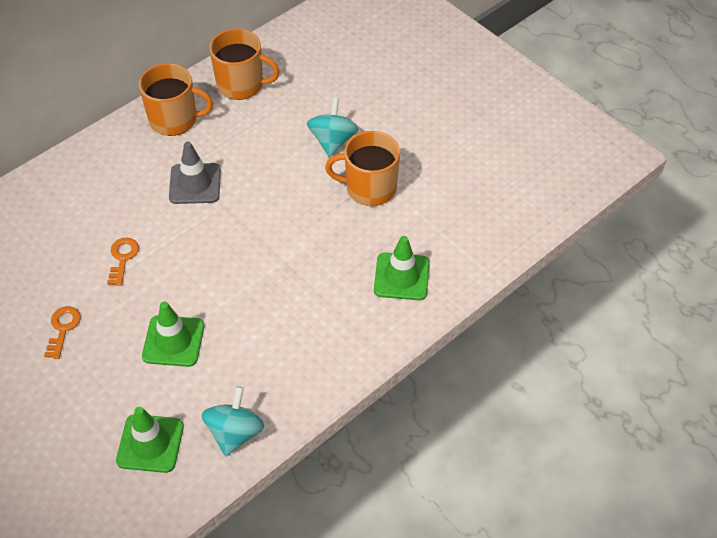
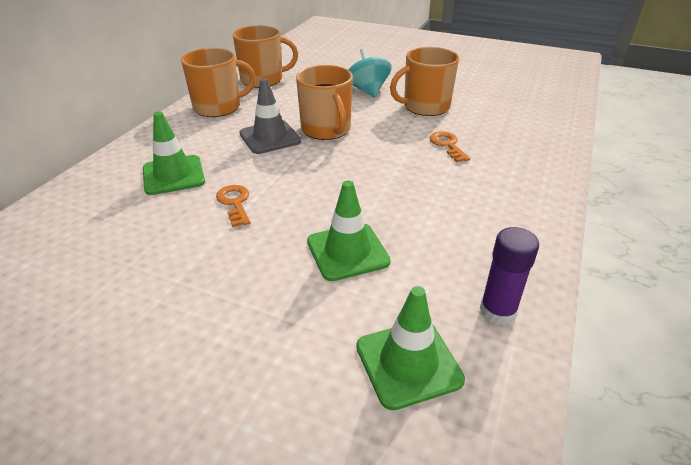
camera: 25 degrees left, 15 degrees down
(63, 329) = (202, 282): orange key -> orange key (447, 145)
(235, 433) = (497, 311): turquoise spinning top -> purple glue stick
(251, 190) = (326, 129): none -> orange mug
(401, 277) = (512, 146): green traffic cone -> green traffic cone (173, 175)

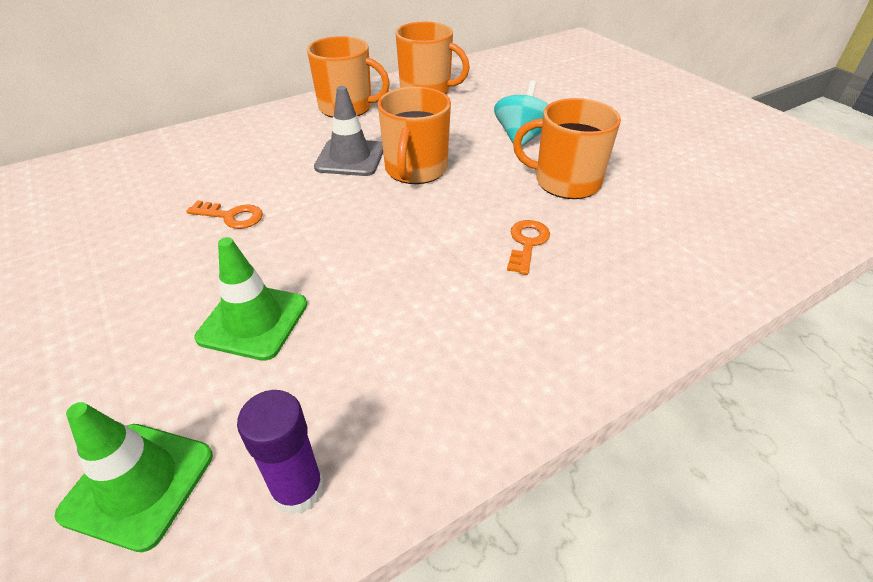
camera: 35 degrees right, 5 degrees up
(173, 175) = (222, 165): green traffic cone -> none
(235, 203) = (231, 216): orange key -> orange key turned 90 degrees clockwise

